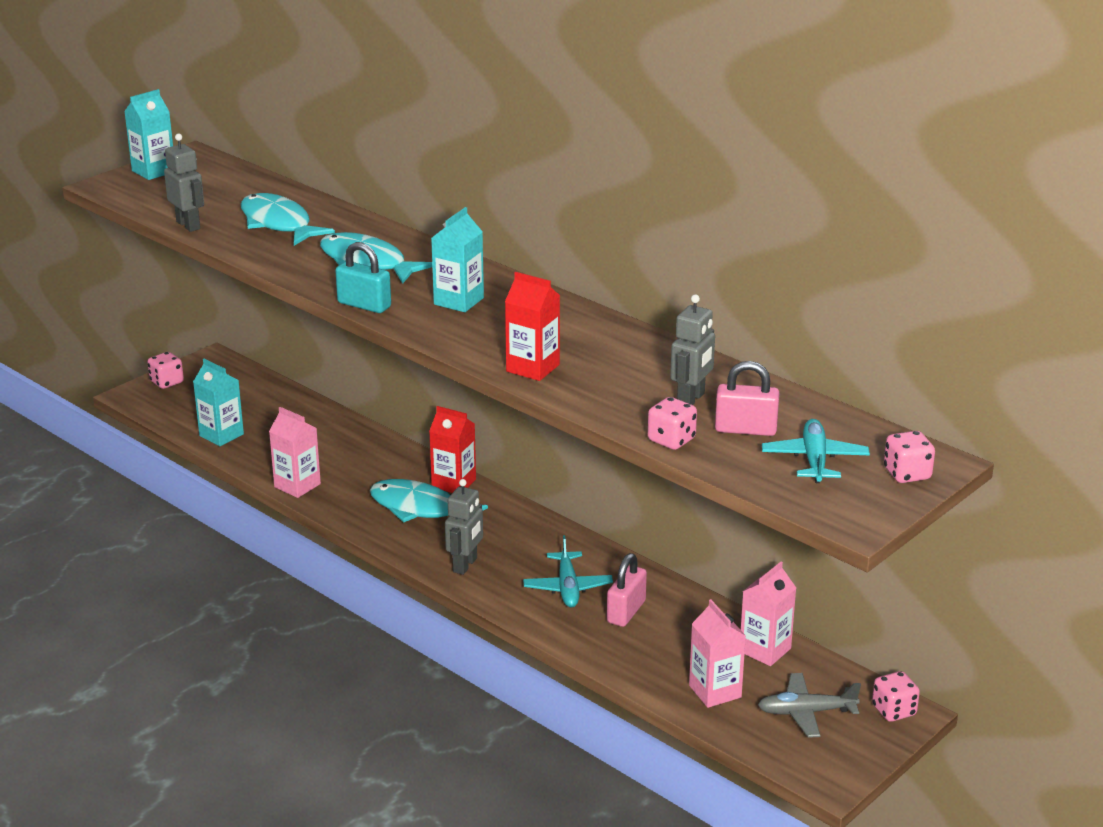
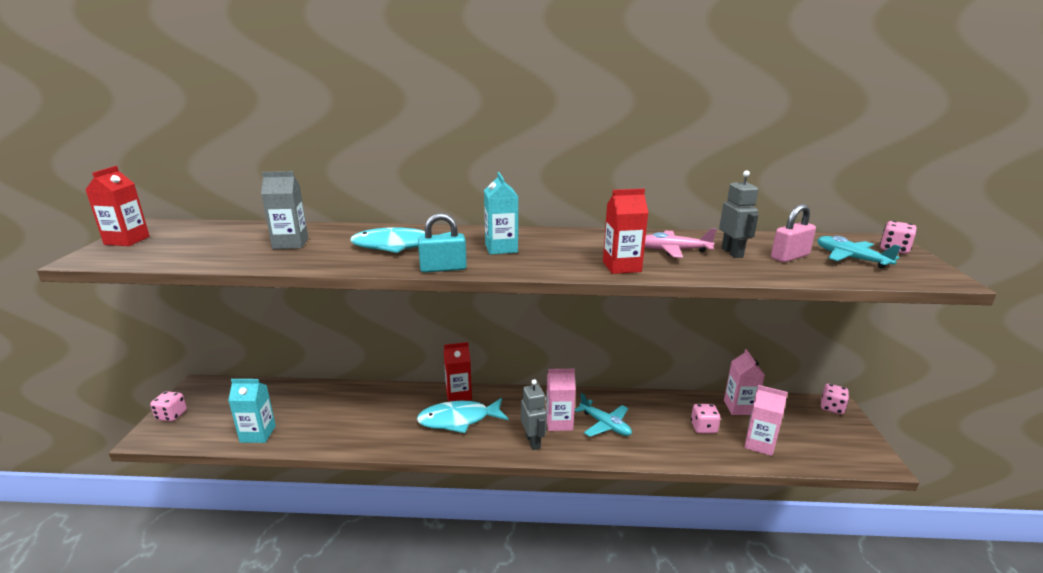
camera: 40 degrees left, 5 degrees down
(154, 171) = (127, 240): turquoise carton -> red carton
(188, 225) = (210, 263): grey robot -> none
(278, 224) = (290, 243): turquoise fish -> grey carton
(297, 485) = (357, 443): pink carton -> pink carton (559, 422)
(626, 612) = (652, 422): pink padlock -> none
(631, 371) = (673, 250): none -> pink plane
(671, 440) = (777, 275): pink dice -> pink dice (703, 428)
(806, 712) = (808, 430): grey plane -> none

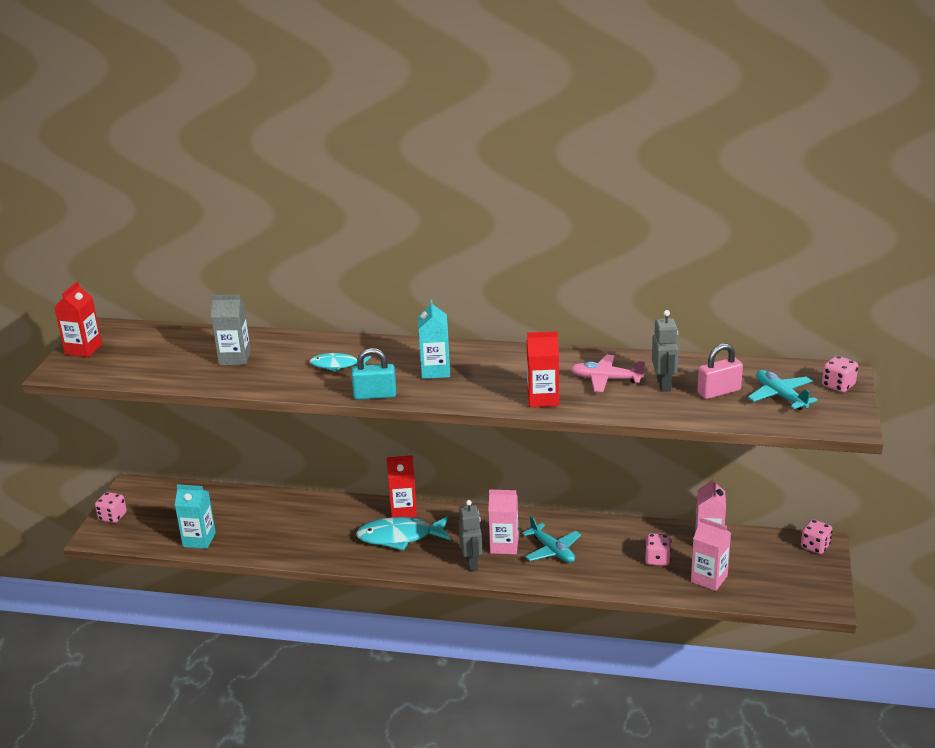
camera: 10 degrees right, 5 degrees up
(399, 246) = (337, 365): turquoise fish -> turquoise fish, size x0.60

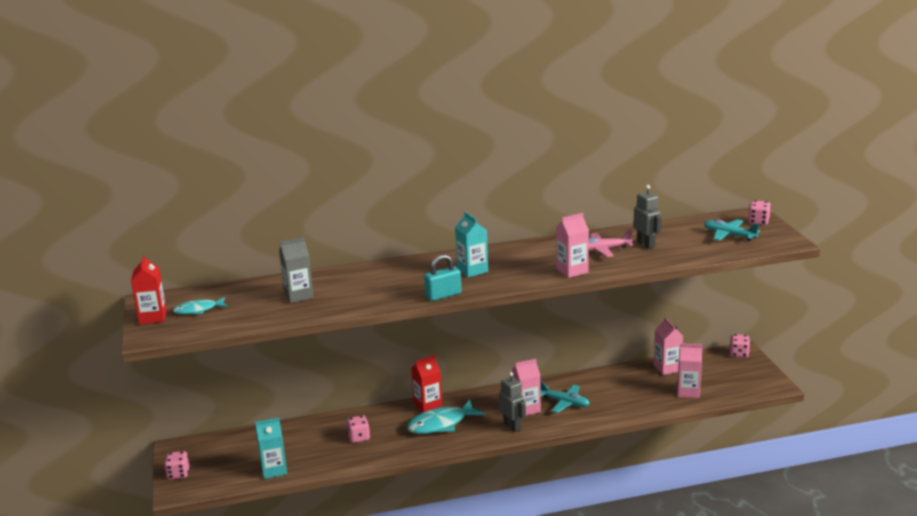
camera: 25 degrees left, 5 degrees down
(337, 365) = (390, 283): turquoise fish -> turquoise fish (198, 310)
(543, 399) = (572, 271): red carton -> pink carton
(657, 559) = (643, 389): pink dice -> pink dice (359, 437)
(719, 392) = (687, 241): pink padlock -> none

